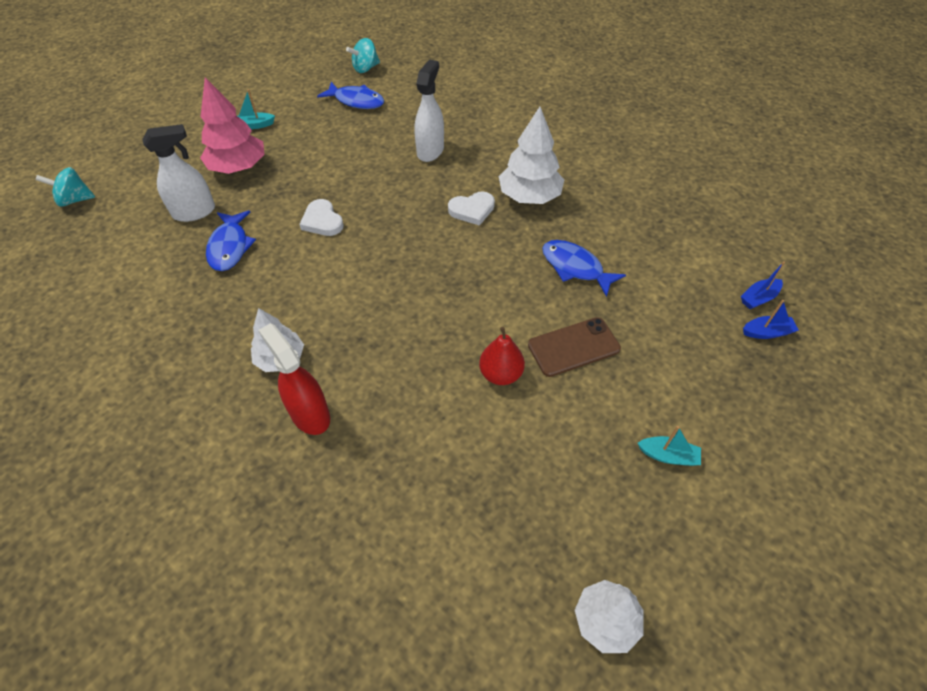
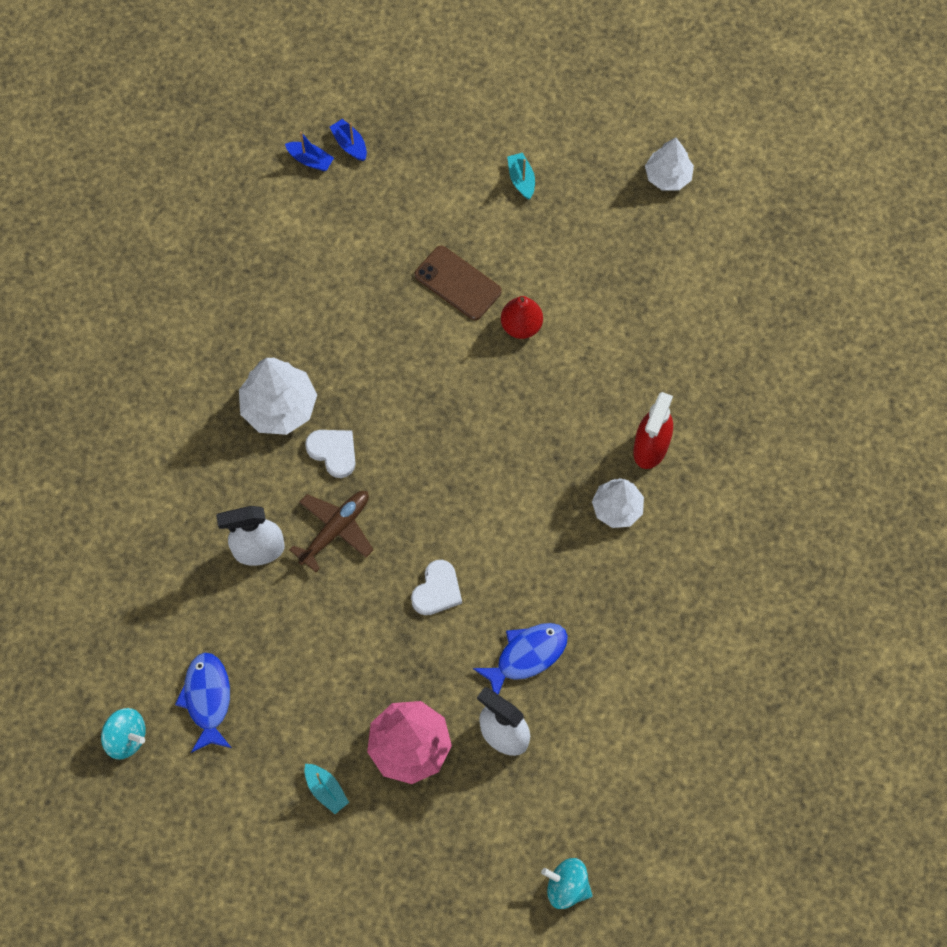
camera: 120 degrees left, 15 degrees up
(75, 200) = (566, 886): turquoise spinning top -> turquoise spinning top turned 150 degrees clockwise
(412, 189) = (335, 530): none -> brown plane
(575, 267) = (360, 320): blue fish -> none

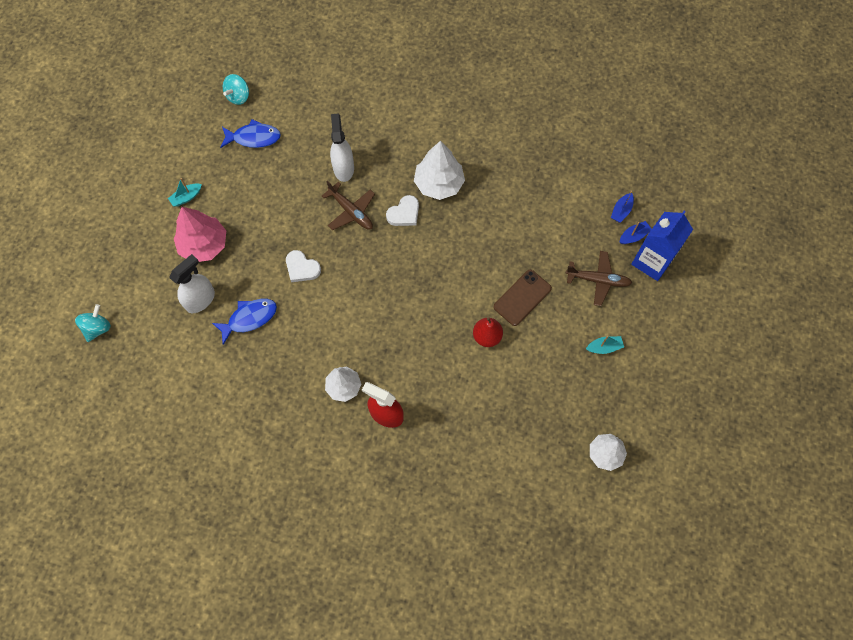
camera: 95 degrees right, 0 degrees up
(387, 122) = (652, 261): none -> blue carton
(422, 188) = (598, 280): none -> brown plane
(527, 656) = (249, 318): blue fish -> blue fish turned 90 degrees counterclockwise

